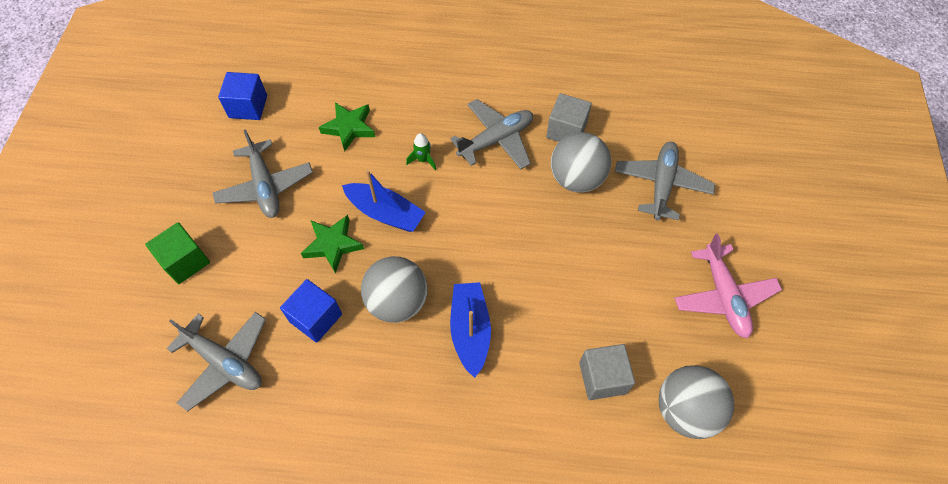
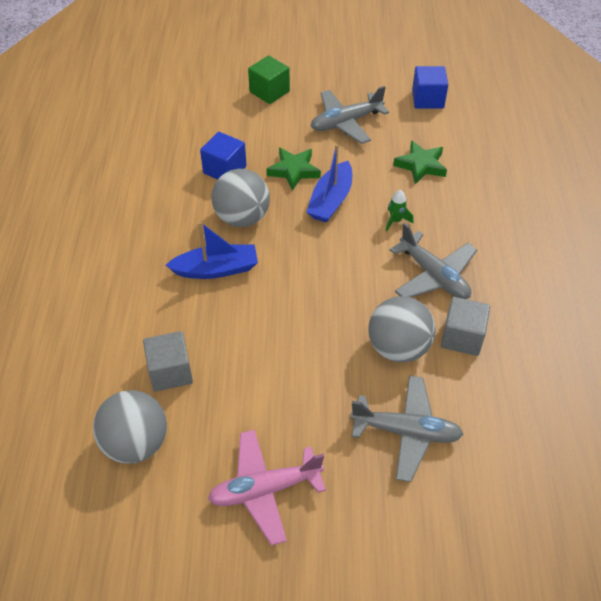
camera: 85 degrees right, 10 degrees down
(225, 362) = (186, 126): grey plane -> none

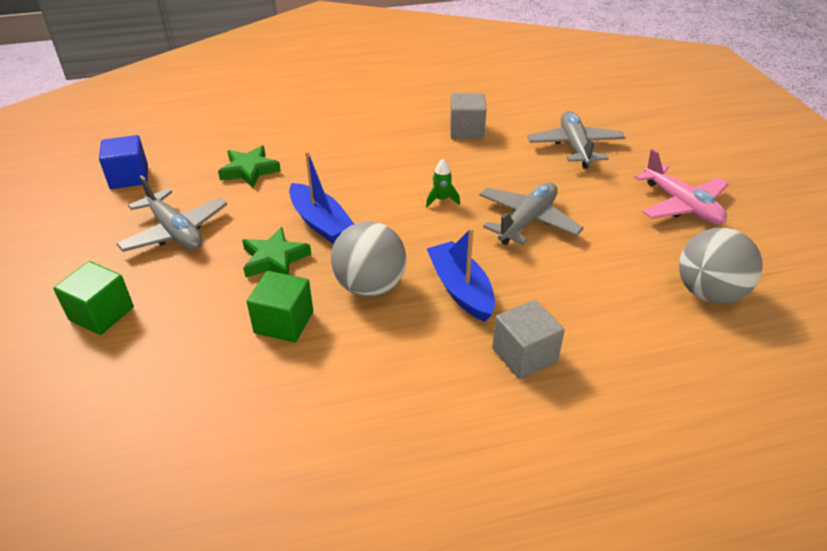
camera: 105 degrees left, 10 degrees down
(170, 372) = (615, 290): grey cube -> grey cube (524, 355)
(224, 170) = (284, 322): blue cube -> green cube
(331, 200) = (320, 222): blue boat -> blue boat turned 45 degrees clockwise
(395, 221) = (339, 177): green rocket -> green rocket (441, 200)
(398, 347) = (496, 159): grey ball -> none
(433, 276) = (404, 149): grey plane -> grey plane (527, 221)

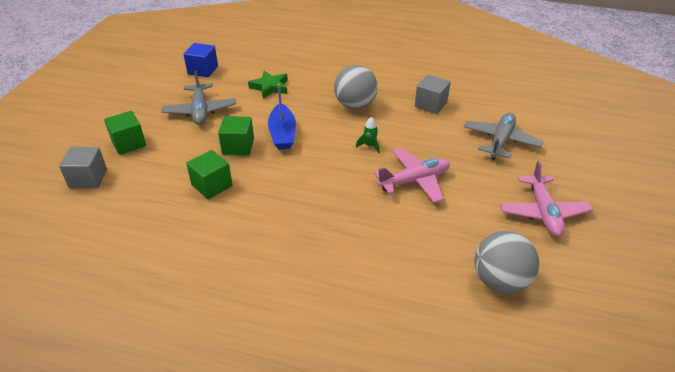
camera: 30 degrees right, 0 degrees up
(274, 259) = (238, 146): green star -> green cube
(370, 286) = (277, 184): grey ball -> grey ball (355, 105)
(460, 289) = (329, 207): blue boat -> none
(524, 355) = (330, 264): grey cube -> grey cube (88, 178)
(527, 221) = (414, 181): grey plane -> pink plane

